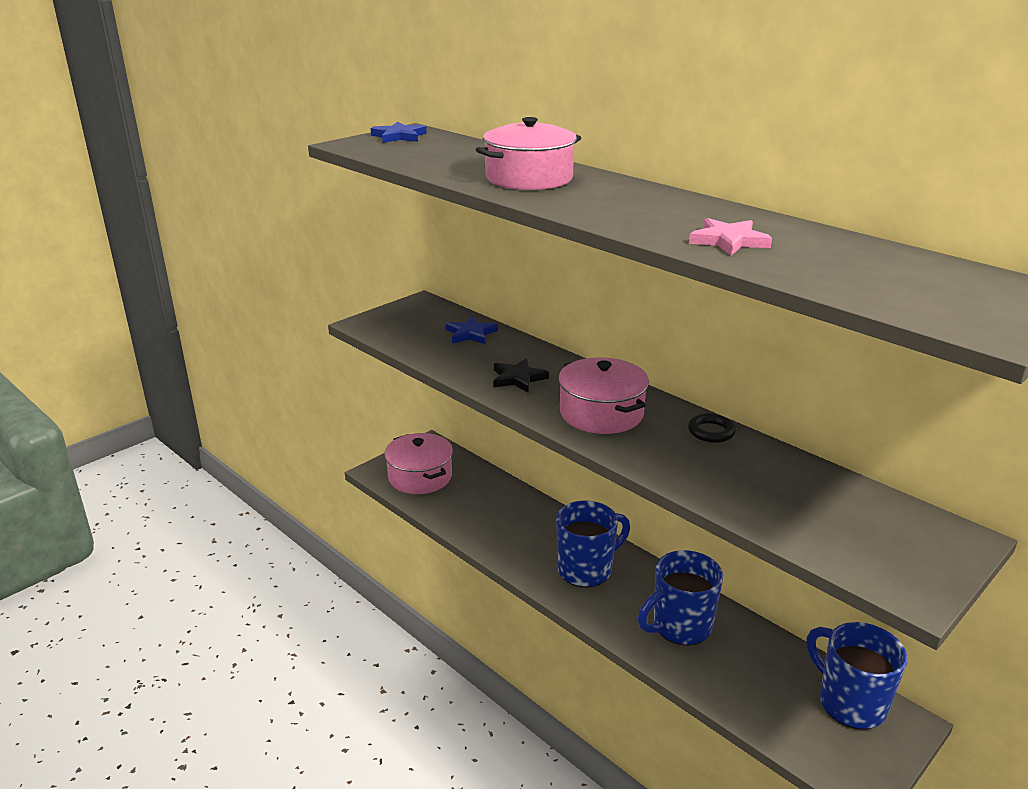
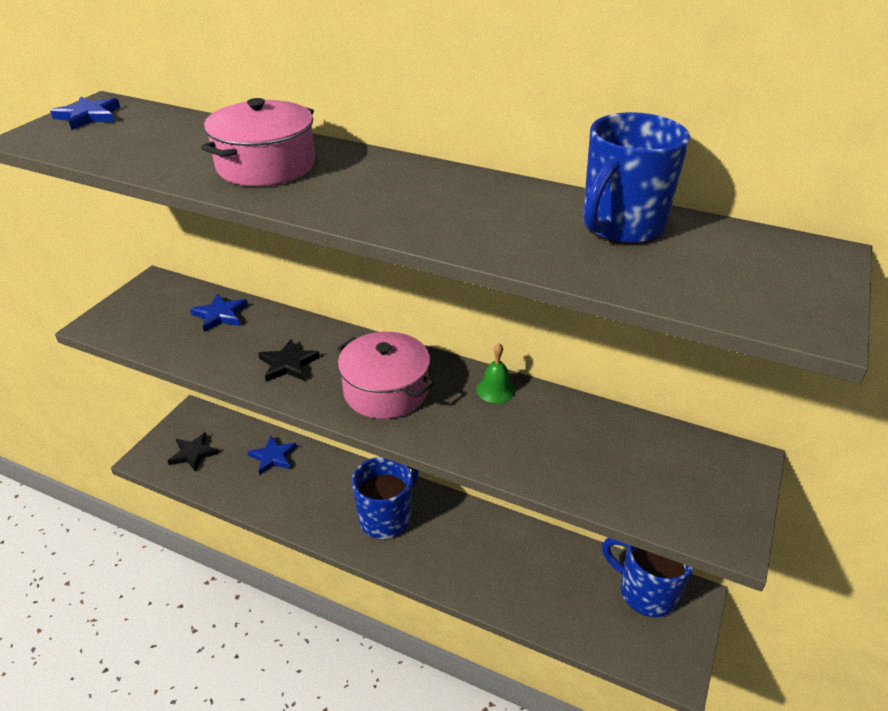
camera: 20 degrees left, 10 degrees up
(420, 476) = (193, 453): pink pot -> black star
(492, 495) = (273, 457): none -> blue star
(680, 627) = (487, 556): blue mug -> blue mug (621, 227)
(711, 432) = (495, 389): black ring -> green bell
(728, 241) = (515, 233): pink star -> none

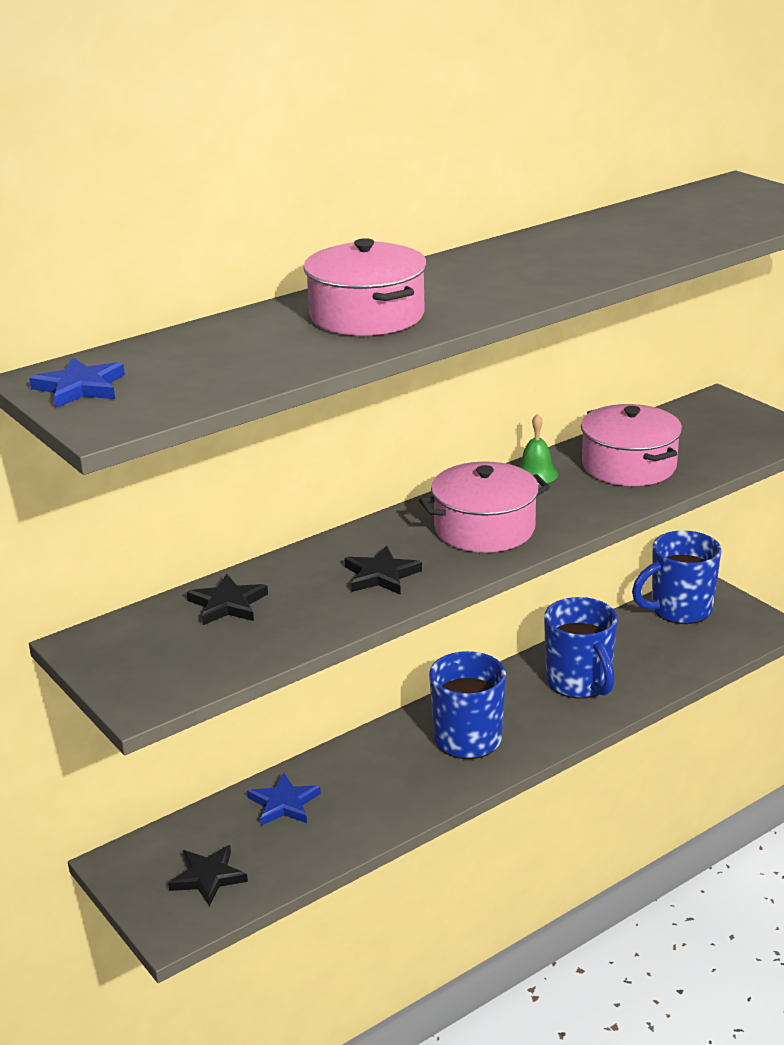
camera: 60 degrees left, 10 degrees down
(220, 315) = (228, 604): blue star -> black star
(554, 439) = (629, 466): none -> pink pot
(621, 227) = (642, 221): blue mug -> blue mug (579, 683)

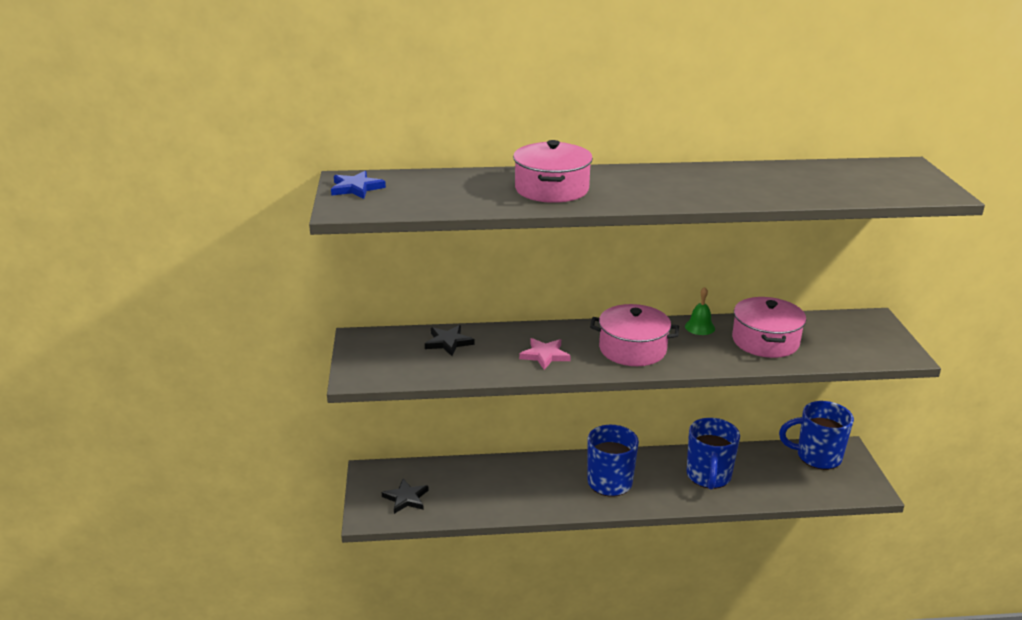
camera: 30 degrees right, 0 degrees up
(284, 803) = (477, 476): blue star -> none
(381, 575) = (545, 355): black star -> pink star

